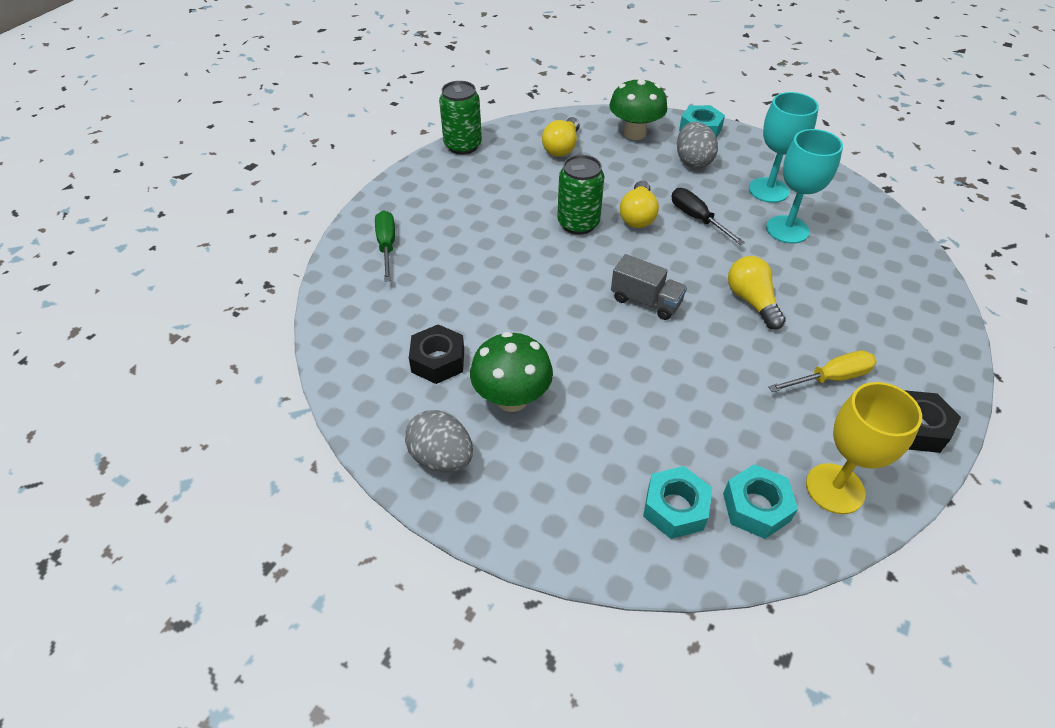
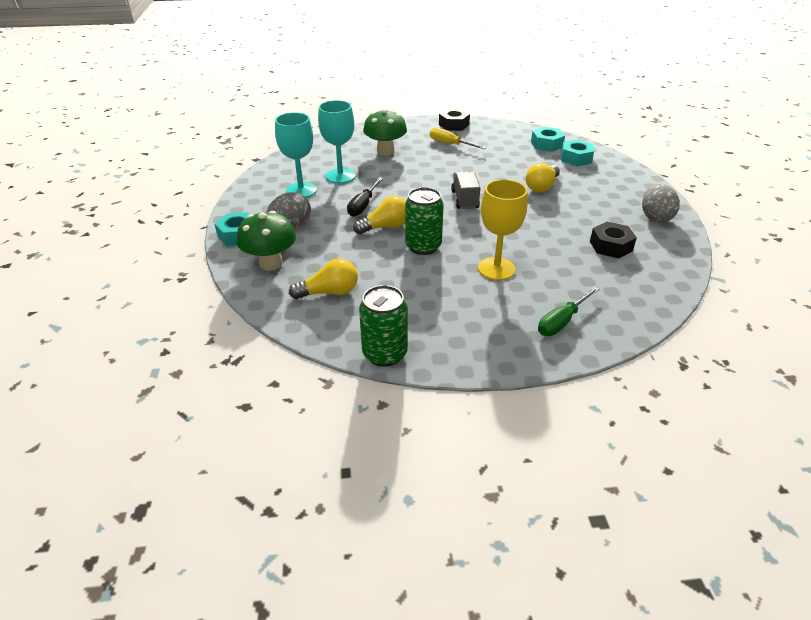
camera: 125 degrees left, 10 degrees down
(512, 399) = (592, 213): green mushroom -> green mushroom (385, 151)
(752, 301) = (421, 172): yellow light bulb -> yellow light bulb (542, 186)
(835, 488) = (512, 133): yellow goblet -> yellow goblet (496, 269)

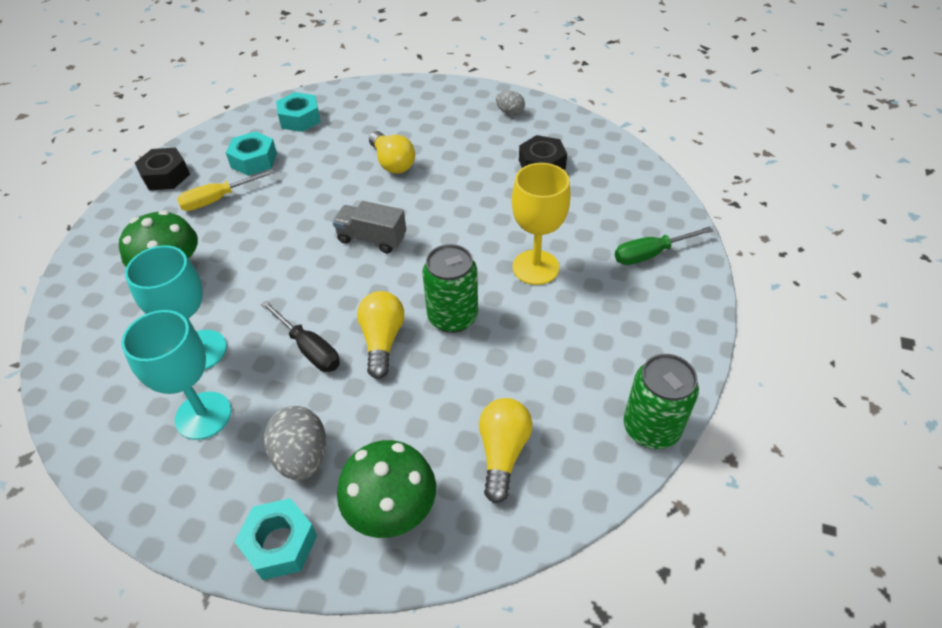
camera: 65 degrees left, 10 degrees up
(562, 322) = (650, 254): green screwdriver -> green screwdriver turned 90 degrees clockwise
(576, 158) = (352, 111): turquoise nut -> turquoise nut (254, 160)
(655, 217) = (510, 112): grey egg -> grey egg, size x0.60

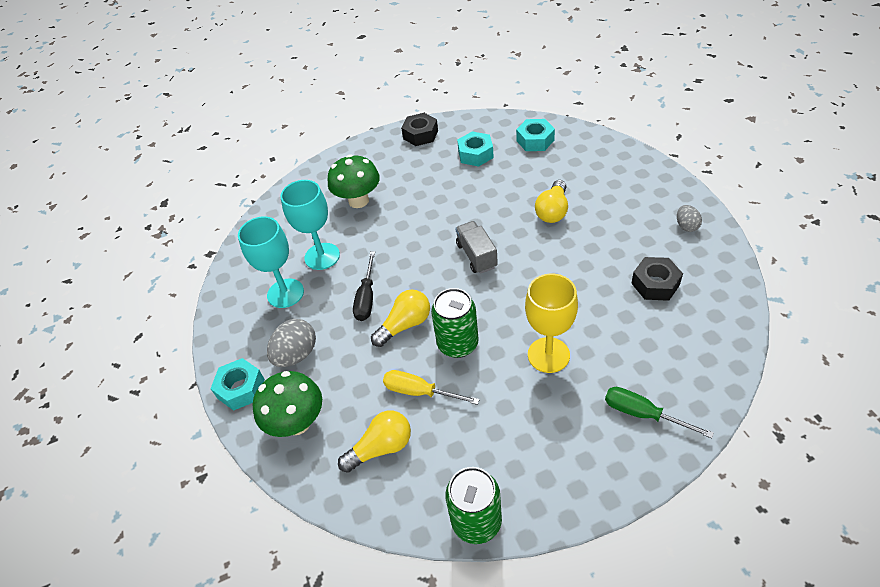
camera: 55 degrees right, 0 degrees up
(217, 199) = (428, 168): yellow screwdriver -> yellow screwdriver (419, 392)

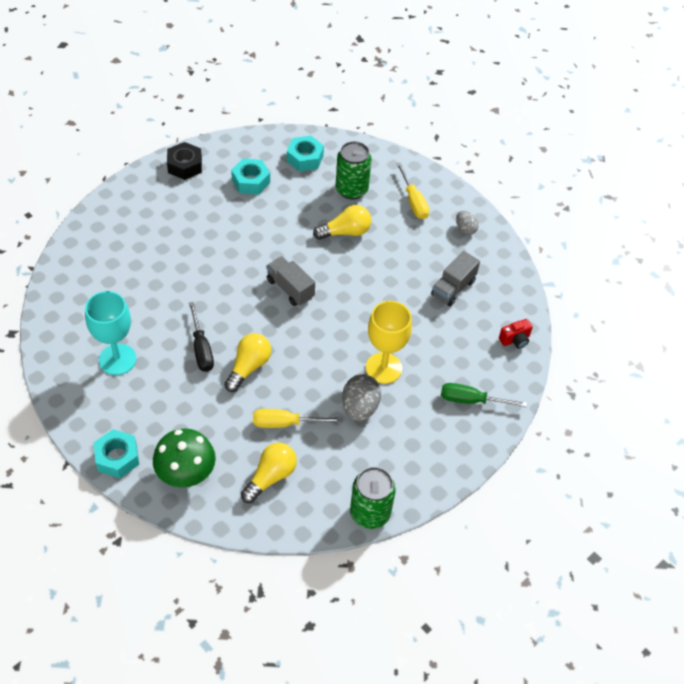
camera: 30 degrees left, 5 degrees up
(296, 355) = (157, 415): grey egg -> grey egg (360, 407)
(322, 256) = (138, 315): turquoise goblet -> none
(358, 201) = (150, 250): green mushroom -> none
(458, 344) = (303, 374): green can -> green can (351, 189)
(553, 211) = (345, 232): yellow light bulb -> yellow light bulb turned 105 degrees counterclockwise
(635, 192) = (413, 201): none -> yellow screwdriver
(655, 284) = (453, 288): black nut -> grey truck
(717, 354) = (515, 340): none -> red camera

